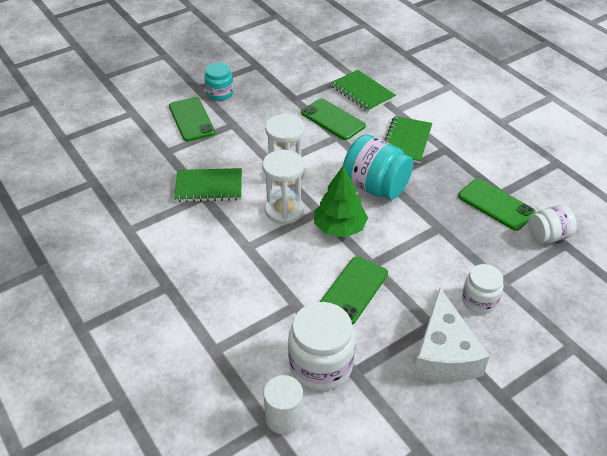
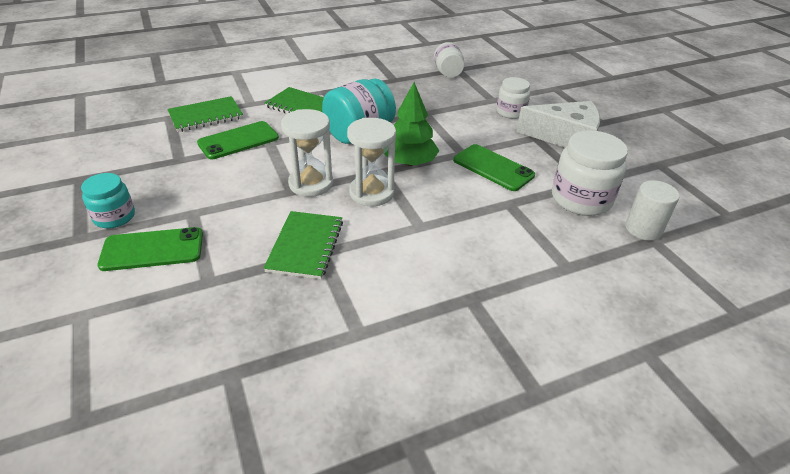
camera: 80 degrees left, 5 degrees down
(496, 204) = (406, 84): green phone -> none

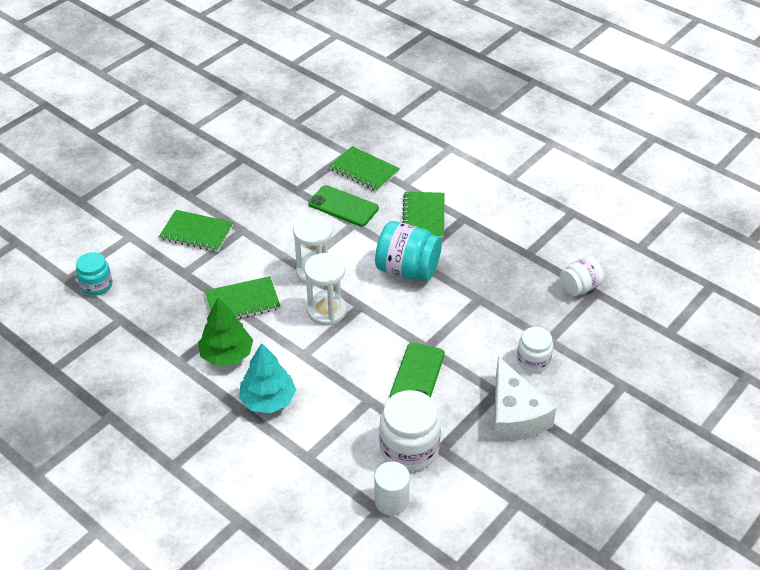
camera: 65 degrees right, 5 degrees up
(114, 217) = (216, 198): turquoise jar -> turquoise jar (96, 285)
(152, 249) = (196, 232): green phone -> green notebook
(409, 162) = (386, 318): green tree -> green tree (227, 354)
(470, 271) = (268, 400): none -> turquoise tree

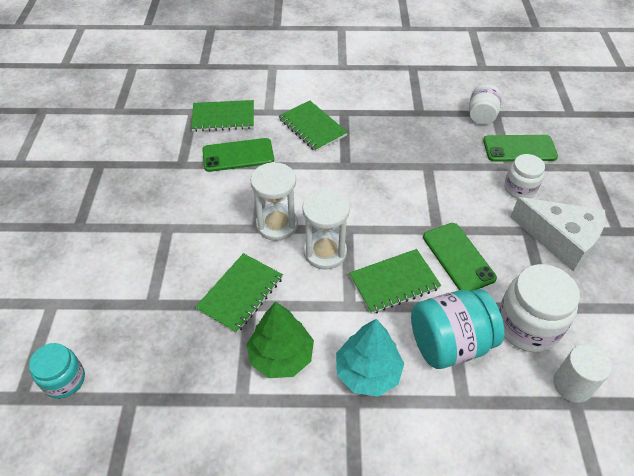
camera: 40 degrees left, 5 degrees up
(196, 232) = (123, 257): green notebook -> green notebook (394, 282)
(407, 269) = (349, 176): turquoise jar -> turquoise jar (449, 343)
(576, 332) = (519, 148): none -> green phone

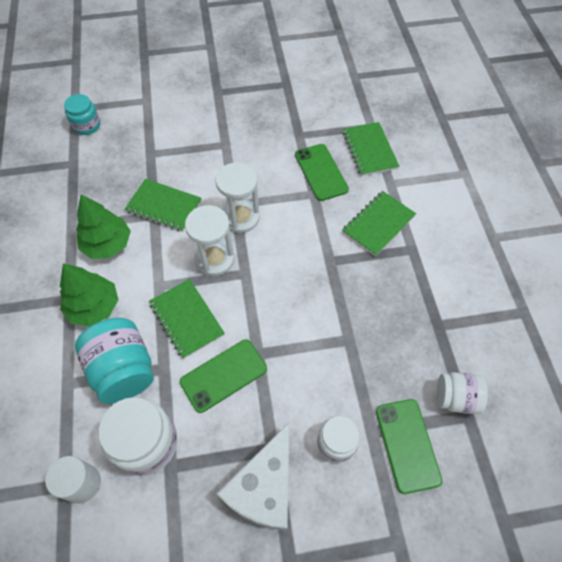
camera: 80 degrees right, 10 degrees up
(368, 372) = (94, 307): turquoise tree -> green tree

